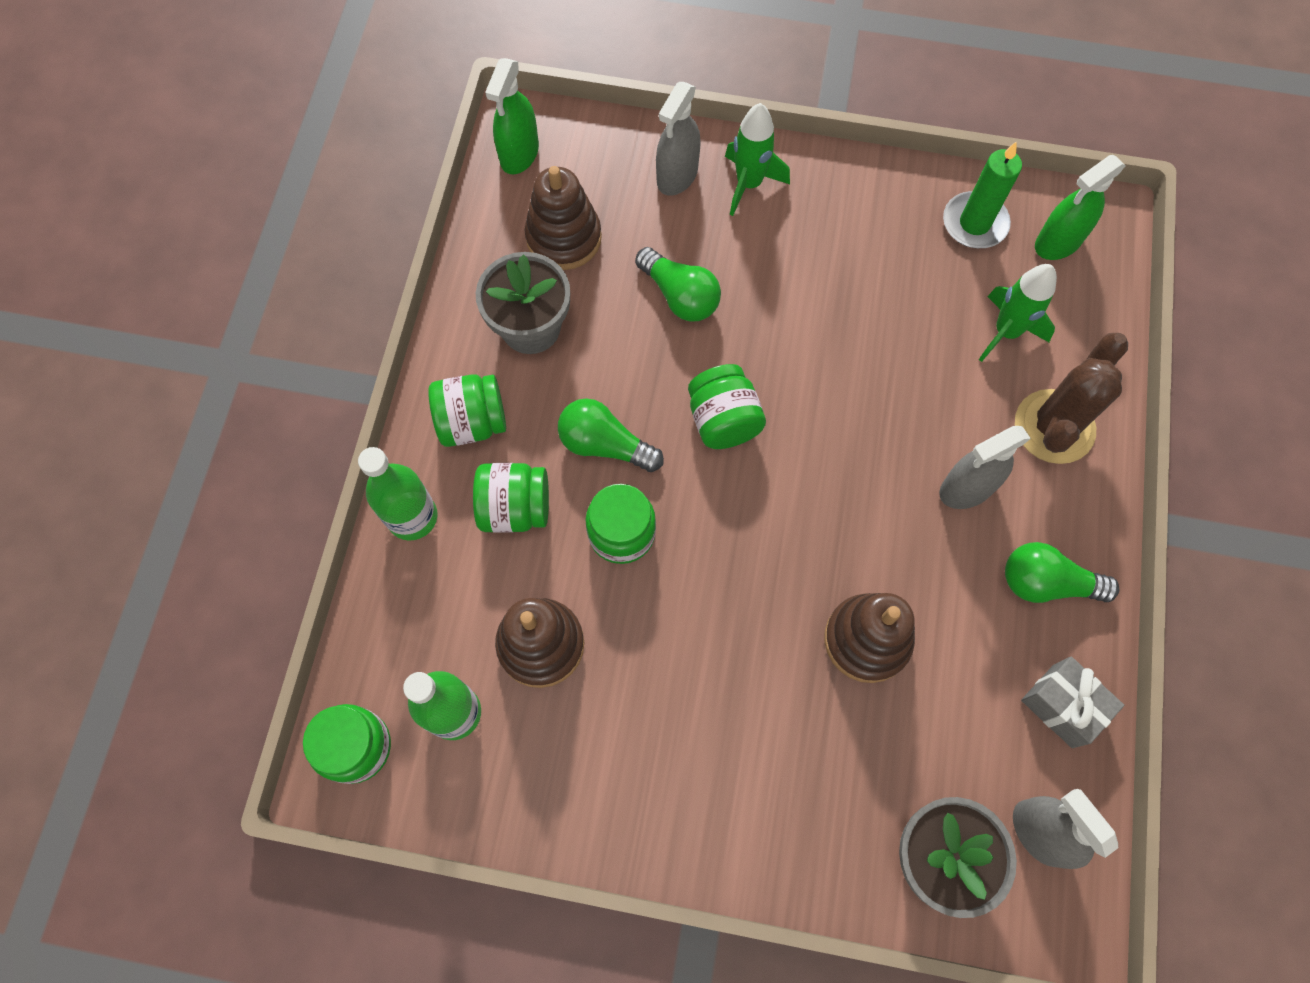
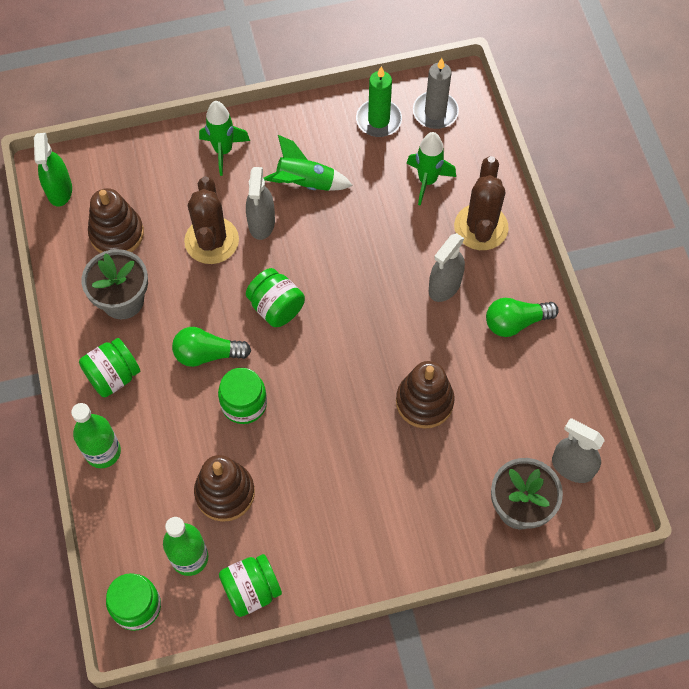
camera: 25 degrees left, 5 degrees down
(515, 508) = (168, 418): green jar -> green jar (251, 590)
(677, 175) = (173, 163): grey spray bottle -> grey spray bottle (261, 223)
(680, 296) = (211, 240): green light bulb -> brown cactus
(837, 269) = (305, 183): none -> green rocket
(1058, 242) = (435, 112): green spray bottle -> grey candle
(1062, 705) = (555, 389): grey gift -> none

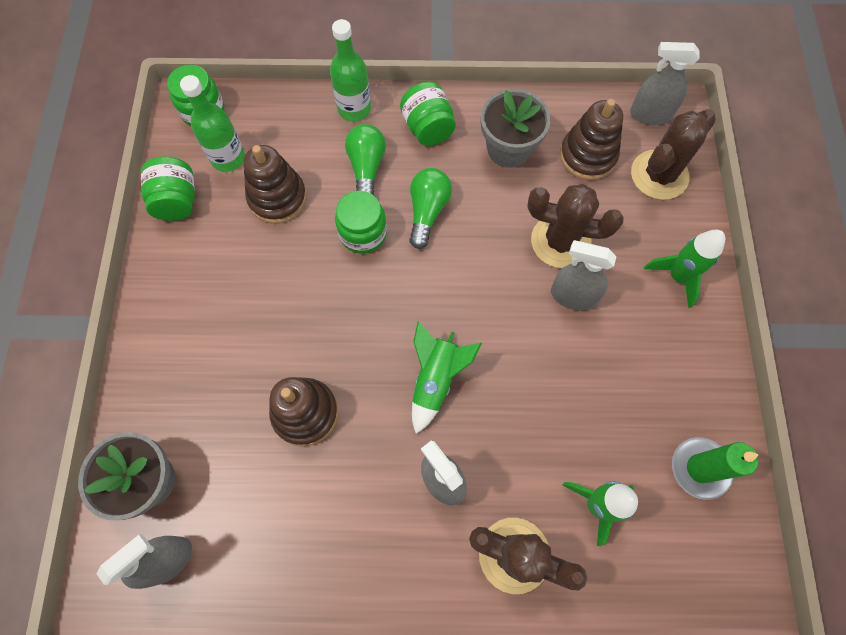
camera: 105 degrees right, 5 degrees up
(59, 190) = (650, 114): green spray bottle -> grey spray bottle
(125, 175) = (659, 175): none -> brown cactus
(276, 307) = (463, 287): green jar -> none
(305, 183) = (618, 355): green rocket -> green rocket (436, 379)
(435, 112) = (704, 549): grey candle -> none
(515, 322) = (370, 555): green light bulb -> green light bulb (366, 168)

